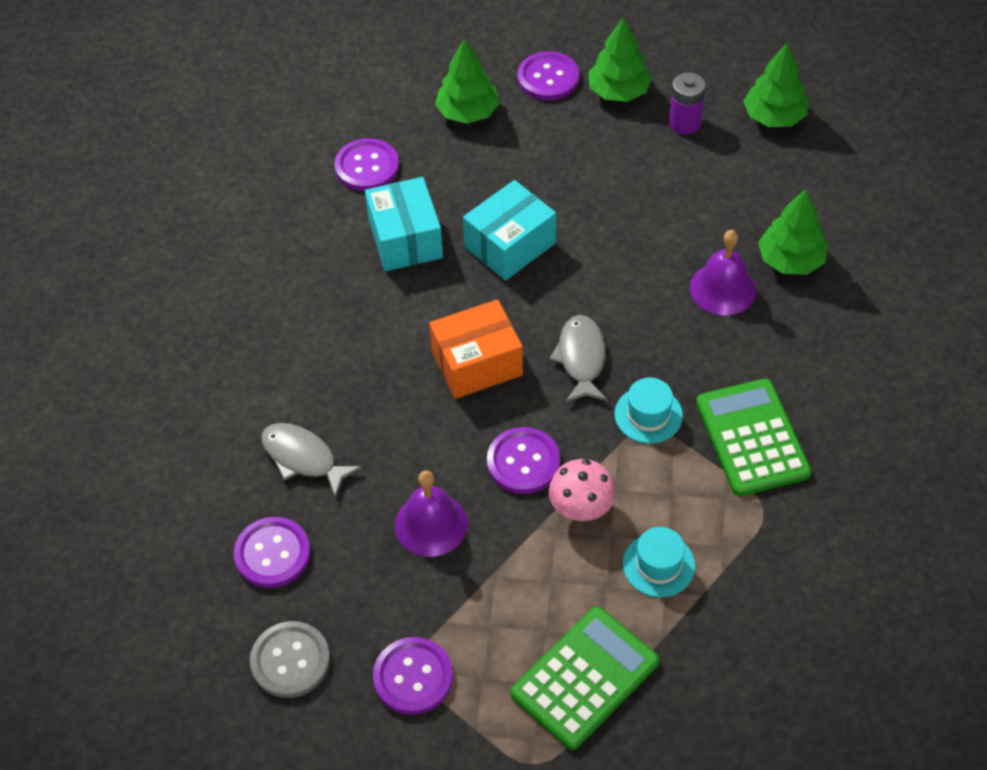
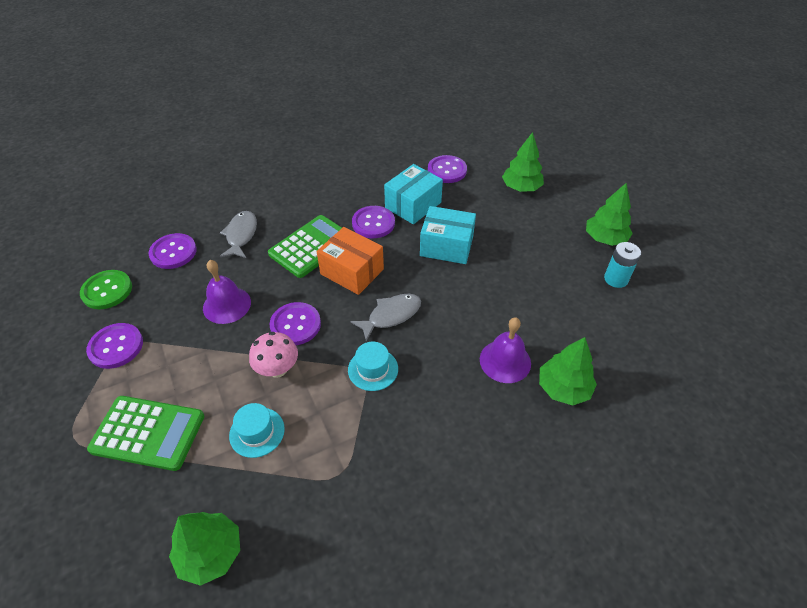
camera: 55 degrees right, 5 degrees down
(290, 661) = (107, 290): grey button -> green button
(548, 78) = (580, 206): purple button -> purple button (373, 223)
(684, 123) = (616, 279): purple battery -> turquoise battery
(752, 438) = (395, 438): green calculator -> green calculator (311, 246)
(774, 117) = (672, 321): green tree -> green tree (210, 553)

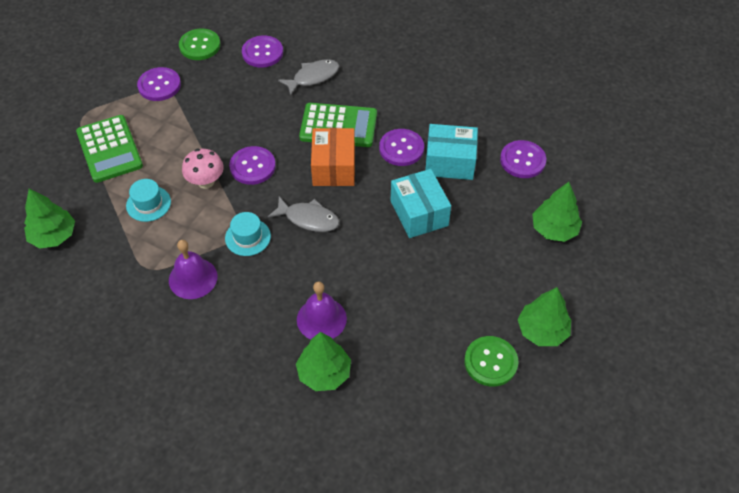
camera: 55 degrees right, 5 degrees up
(227, 305) = (239, 116): purple bell -> purple bell (193, 278)
(616, 279) = (490, 362): turquoise battery -> green button

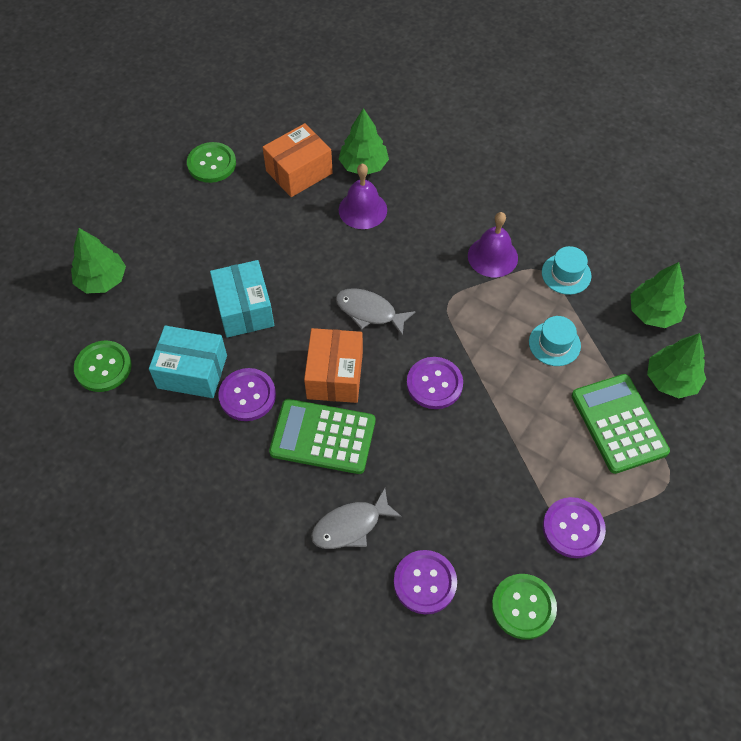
camera: 175 degrees left, 5 degrees up
(206, 182) = (490, 367): pink mushroom -> none
(248, 237) = (437, 296): turquoise hat -> turquoise hat (566, 274)
(393, 359) = (299, 172): none -> orange box
(522, 160) = (103, 367): purple button -> green button
(542, 330) = (155, 185): green tree -> green tree (671, 380)

